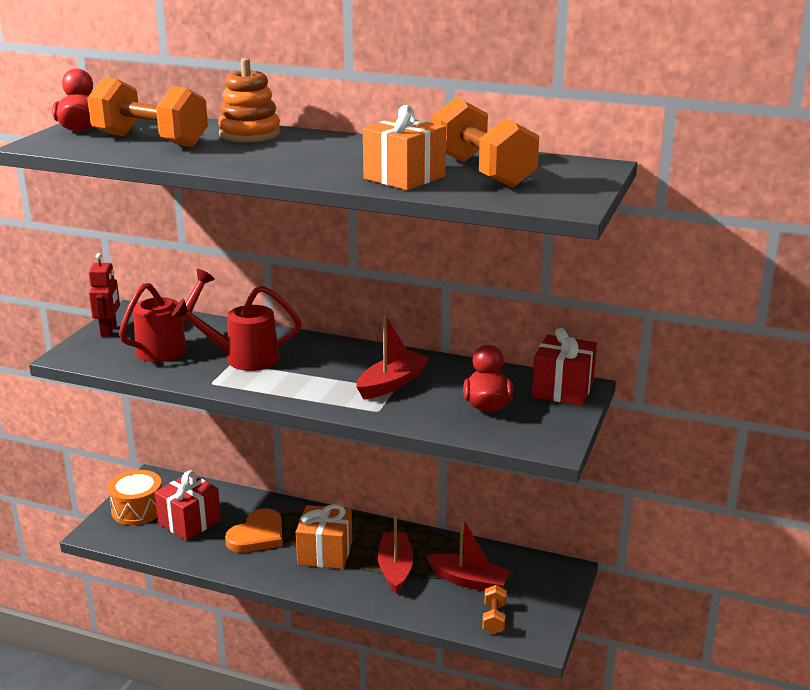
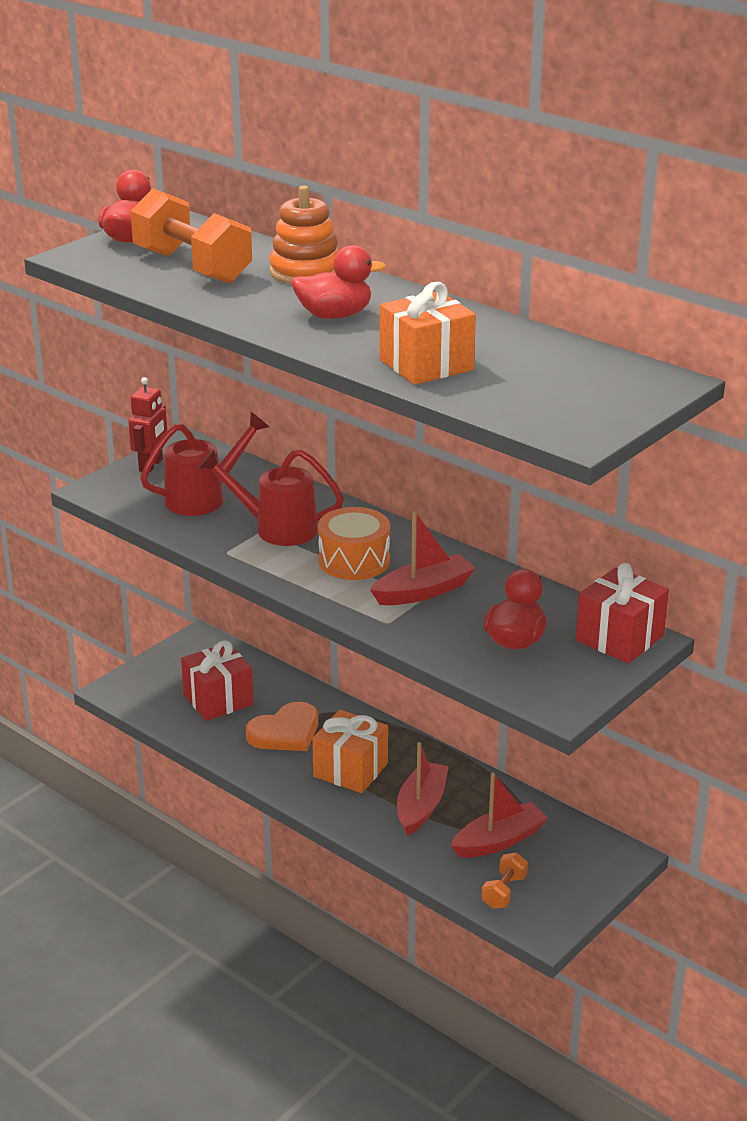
camera: 20 degrees right, 5 degrees up
(138, 509) = (169, 673): orange drum -> orange drum (354, 561)
(299, 157) = (334, 315): none -> red duck
(469, 581) = (499, 841): red boat -> red boat turned 75 degrees counterclockwise
(482, 172) = (522, 370): orange dumbbell -> none

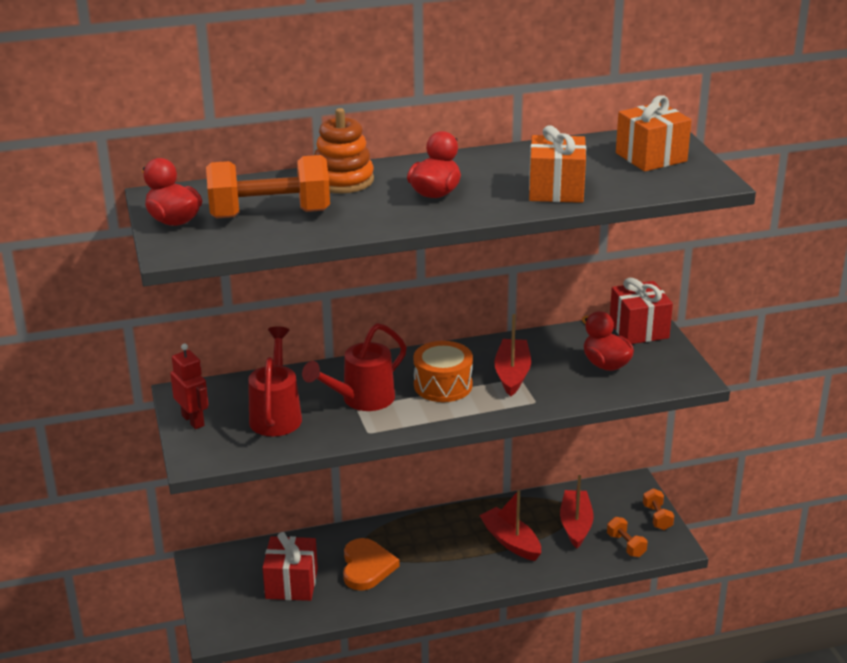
camera: 55 degrees left, 0 degrees up
(350, 770) = (441, 555): orange gift -> orange gift (651, 157)
(581, 897) = (657, 517): none -> orange dumbbell

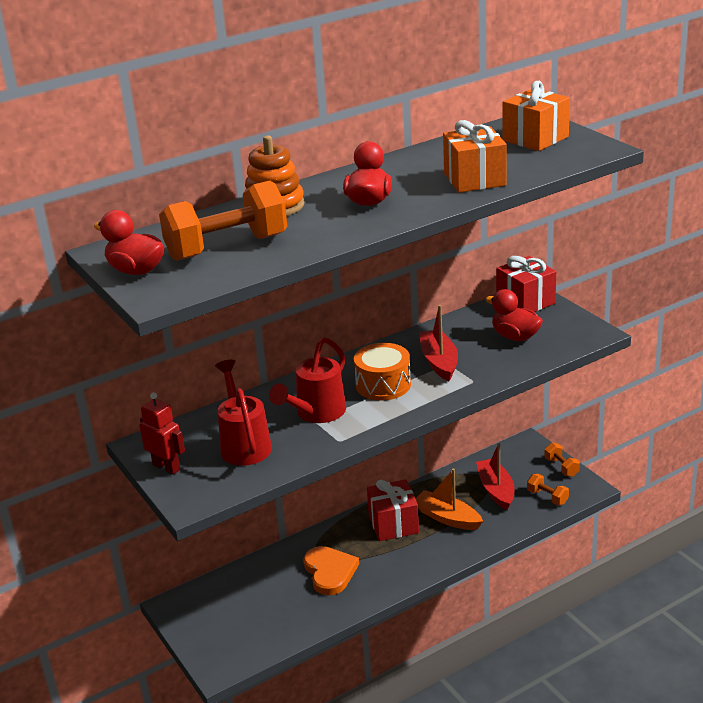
camera: 15 degrees left, 0 degrees up
(291, 583) = (267, 604): red gift -> red gift (393, 524)
(511, 541) = (447, 518): red boat -> orange boat

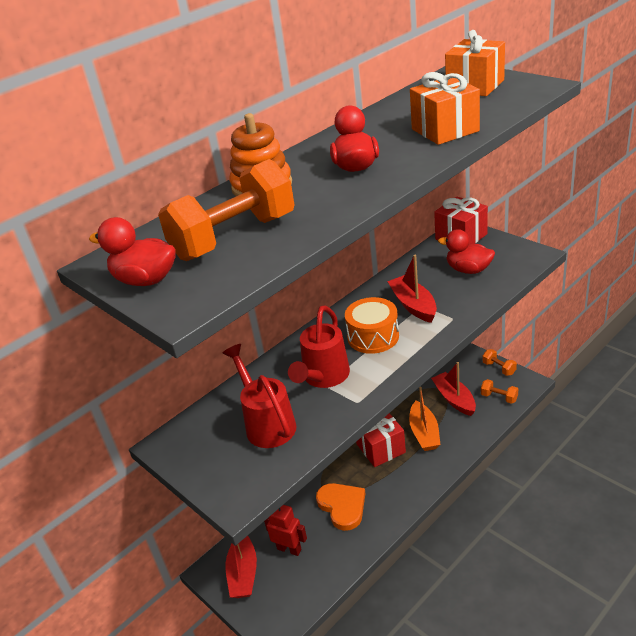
camera: 10 degrees left, 5 degrees up
(166, 467) = (199, 464): red robot -> red robot (289, 549)
(205, 613) = (243, 573): none -> red boat
(447, 518) = (424, 433): orange boat -> orange boat turned 120 degrees counterclockwise

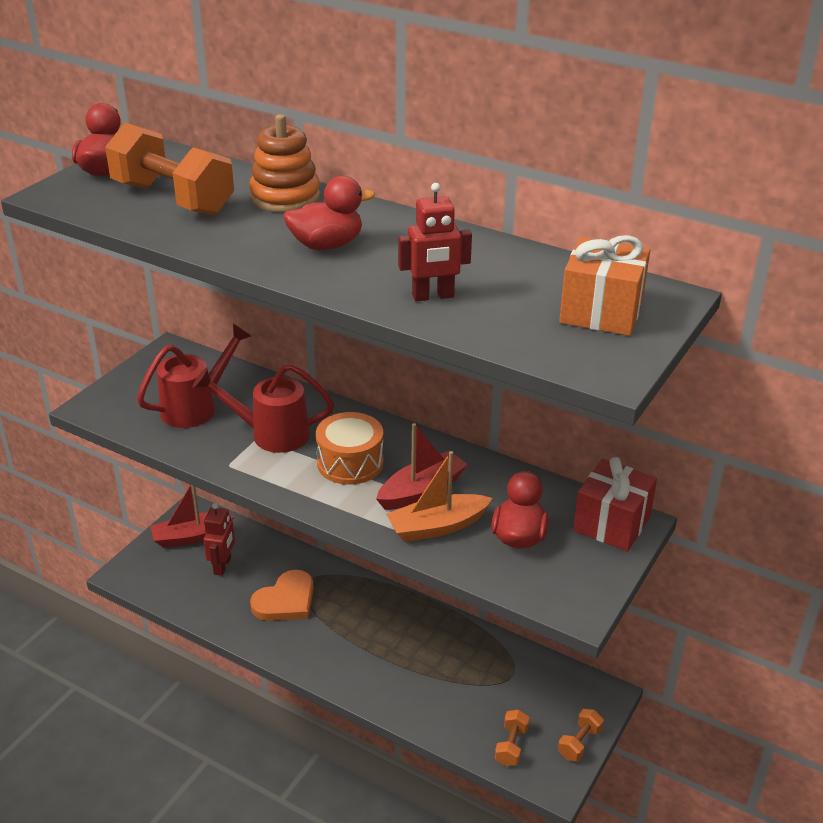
camera: 70 degrees right, 0 degrees up
(380, 448) = (385, 623): red gift -> none
(424, 433) = (420, 664): orange boat -> orange boat (437, 526)
(445, 130) = (433, 296): orange gift -> red robot
(454, 399) = (495, 692): red boat -> none

